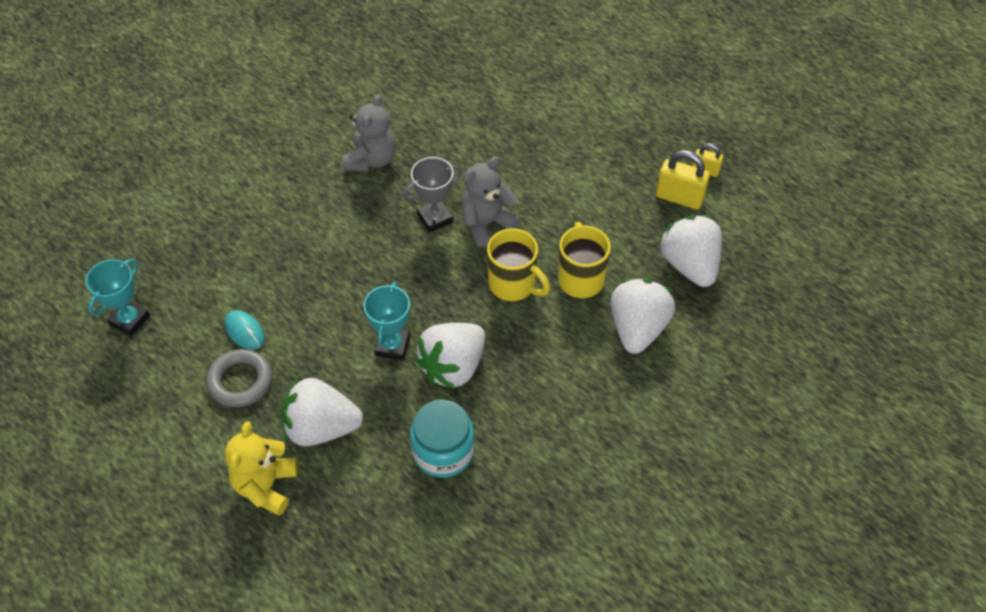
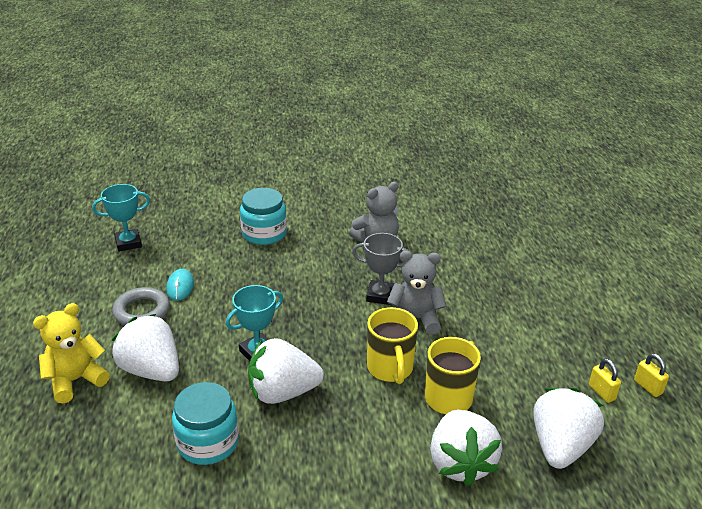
camera: 40 degrees right, 20 degrees down
(256, 219) = (264, 233): none -> turquoise jar
(637, 328) = (460, 463): white strawberry -> white strawberry turned 120 degrees clockwise
(679, 198) = (601, 392): yellow padlock -> yellow padlock, size x0.59

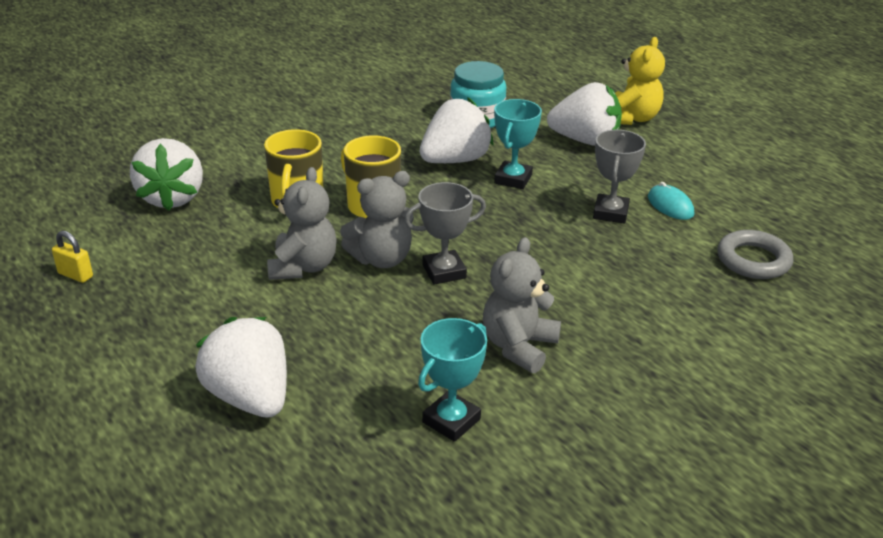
camera: 150 degrees right, 0 degrees up
(128, 243) = (803, 228): turquoise trophy -> turquoise trophy (451, 421)
(142, 311) = (667, 174): grey ring -> grey ring (753, 260)
(226, 296) = (610, 213): none -> grey trophy
(264, 233) = (677, 299): turquoise jar -> none
(460, 463) = (262, 163): white strawberry -> white strawberry (250, 397)
(473, 333) = (303, 267): none -> grey teddy bear
(601, 392) = (132, 253): yellow padlock -> none

